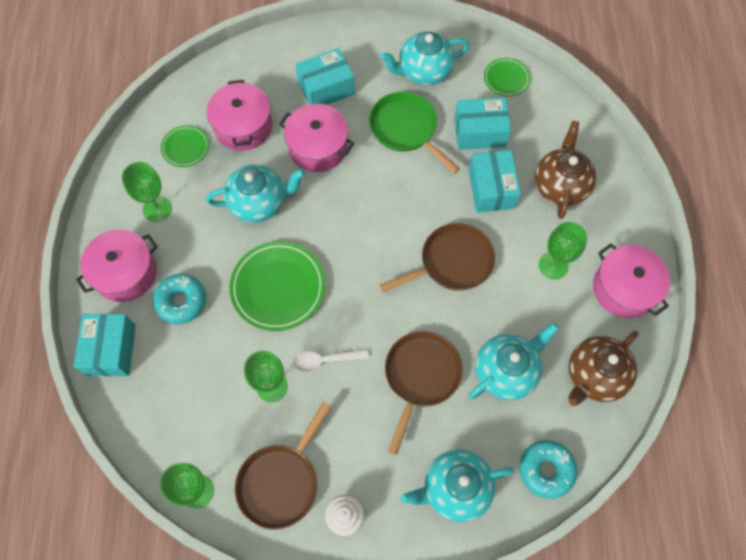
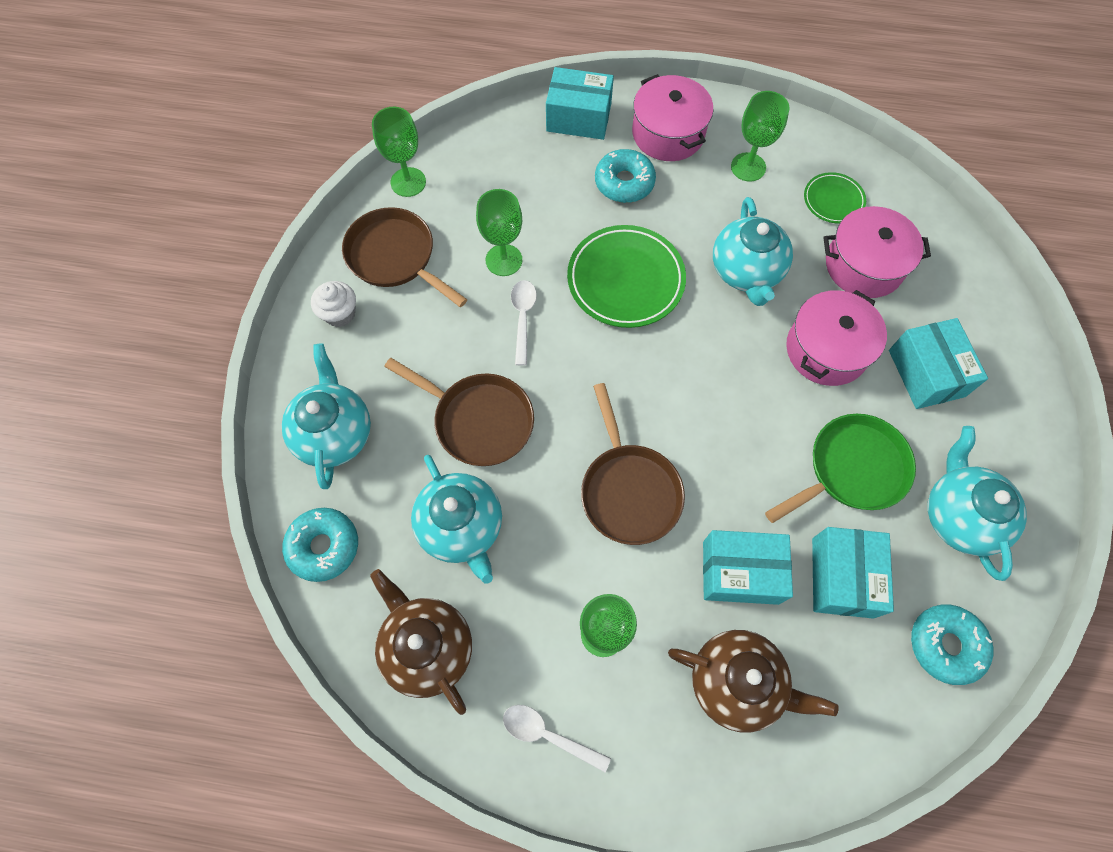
camera: 100 degrees right, 0 degrees up
(506, 79) = (945, 645): green plate -> turquoise donut
(624, 288) = (548, 735): pink pot -> white spoon

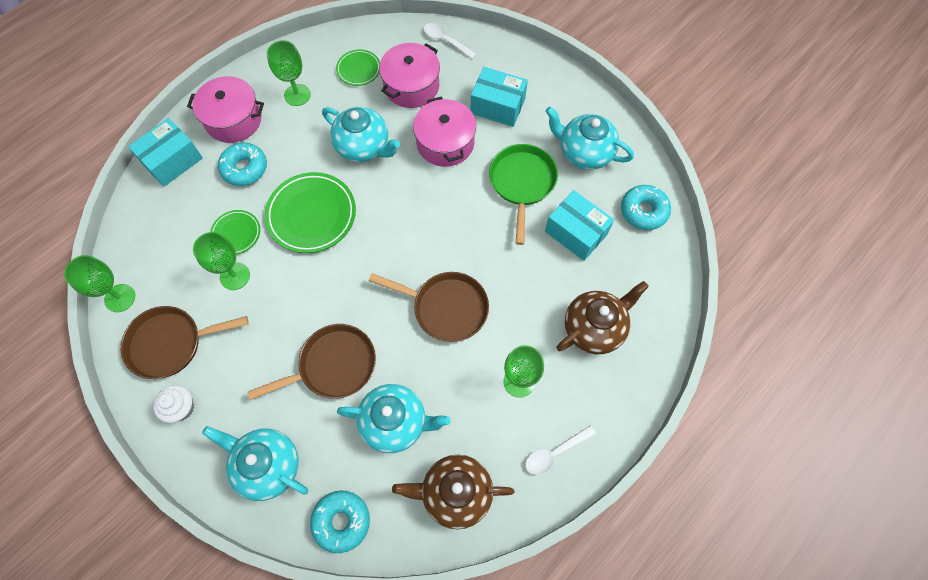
camera: 55 degrees left, 0 degrees up
(523, 318) = (286, 292): white spoon -> white spoon (446, 41)
(549, 228) = (236, 233): none -> green plate
(740, 572) = (537, 282): turquoise box -> none

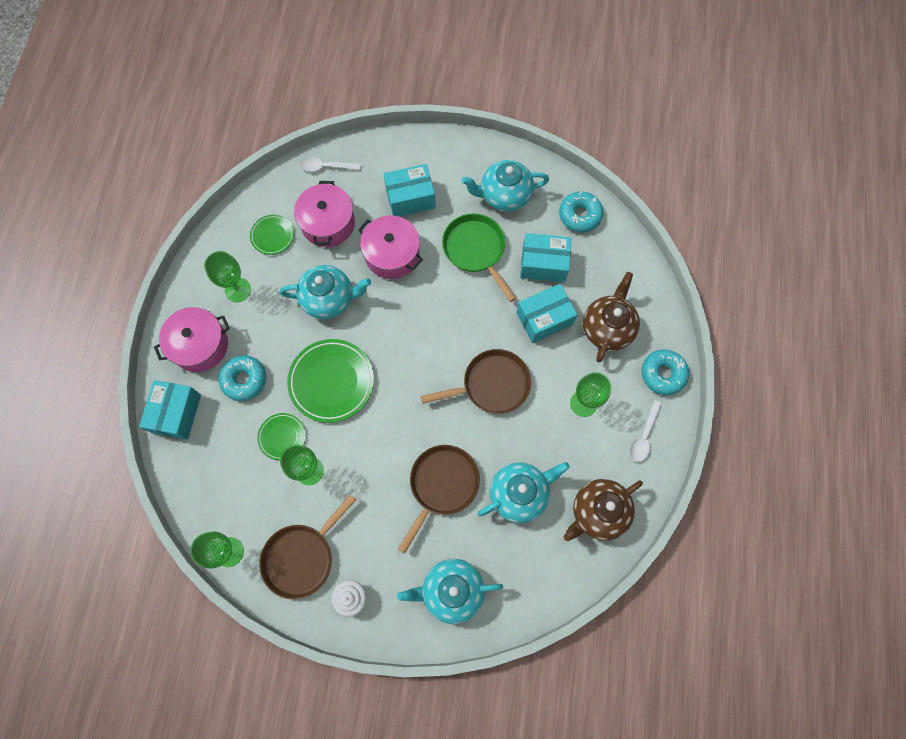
camera: 35 degrees left, 5 degrees up
(341, 521) = (535, 589): turquoise donut -> turquoise donut (663, 374)
(539, 281) = (544, 318): none -> turquoise box

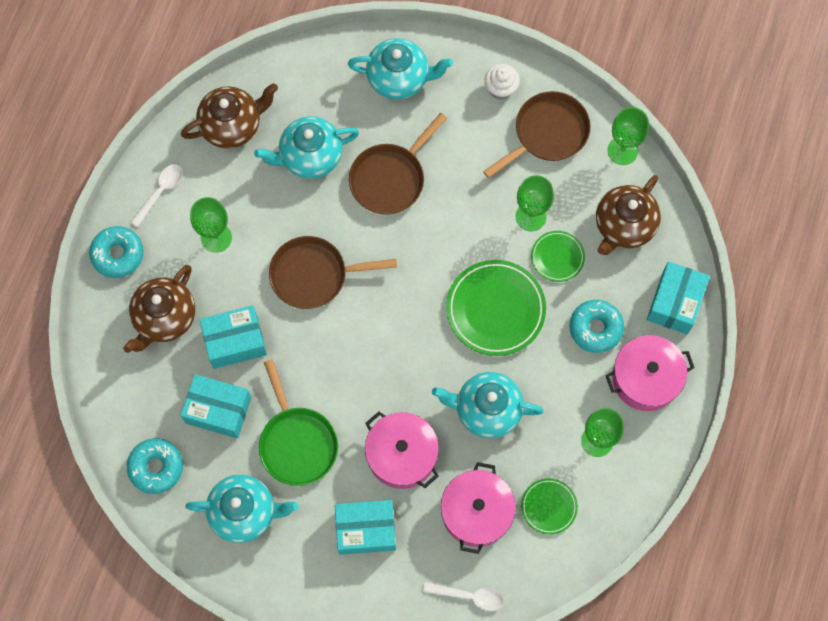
camera: 170 degrees left, 0 degrees up
(224, 476) = (624, 226): none -> brown teapot

